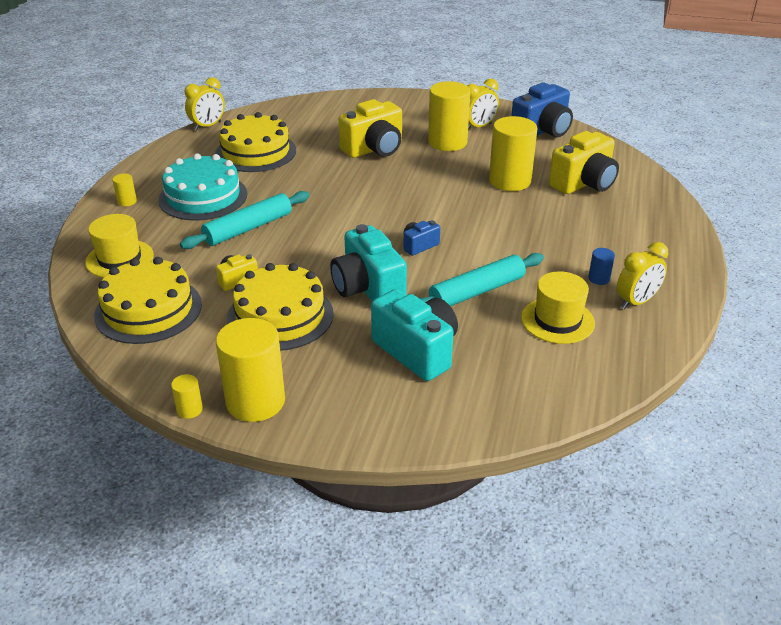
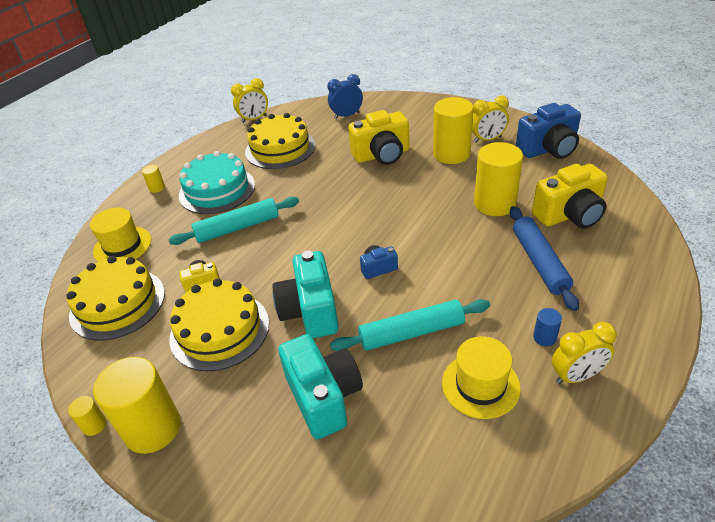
camera: 20 degrees right, 5 degrees up
(316, 115) = (346, 115): none -> blue clock
(571, 223) = (539, 262): none -> blue rolling pin

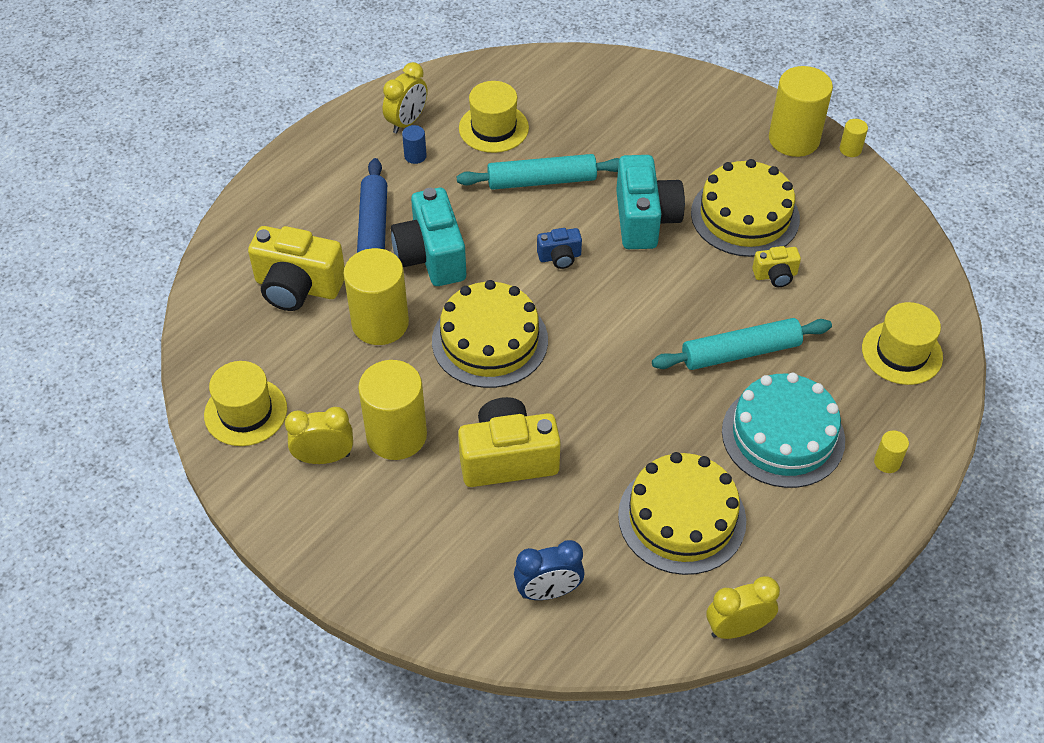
camera: 175 degrees left, 10 degrees up
(117, 303) = (875, 266): yellow cake -> yellow cake (490, 340)
(324, 397) = (637, 140): turquoise camera -> turquoise camera (431, 256)
(548, 149) = (245, 412): blue camera -> yellow hat
(569, 215) = (298, 287): yellow camera -> yellow camera turned 150 degrees counterclockwise
(576, 376) = (407, 122): yellow clock -> yellow clock turned 135 degrees clockwise

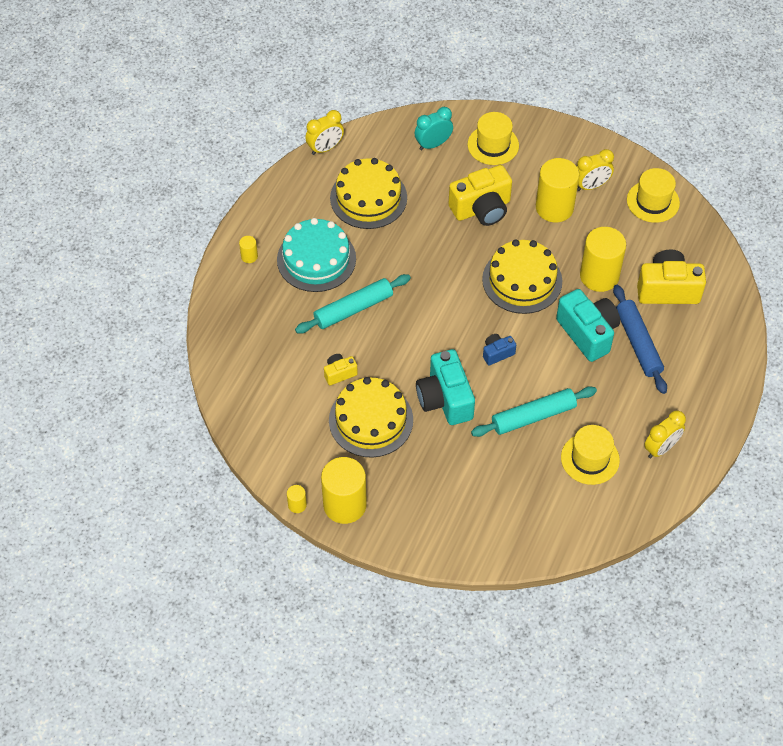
camera: 165 degrees right, 5 degrees up
(407, 122) = (661, 448): yellow clock -> yellow clock turned 150 degrees counterclockwise
(415, 156) = (639, 417): blue cylinder -> none
(548, 591) = (433, 144): blue clock -> turquoise clock
(902, 353) = (244, 333): yellow hat -> yellow hat (493, 145)

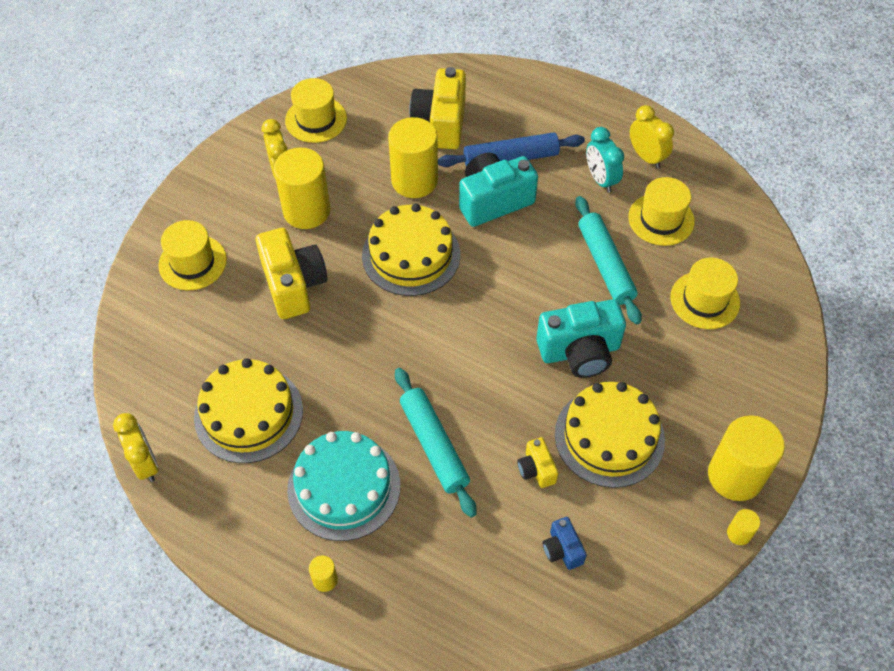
camera: 85 degrees left, 0 degrees up
(433, 144) = (174, 329): turquoise clock -> turquoise clock (600, 179)
(497, 353) = (515, 291): blue camera -> blue camera (562, 549)
(507, 490) = (705, 300): none -> yellow hat

